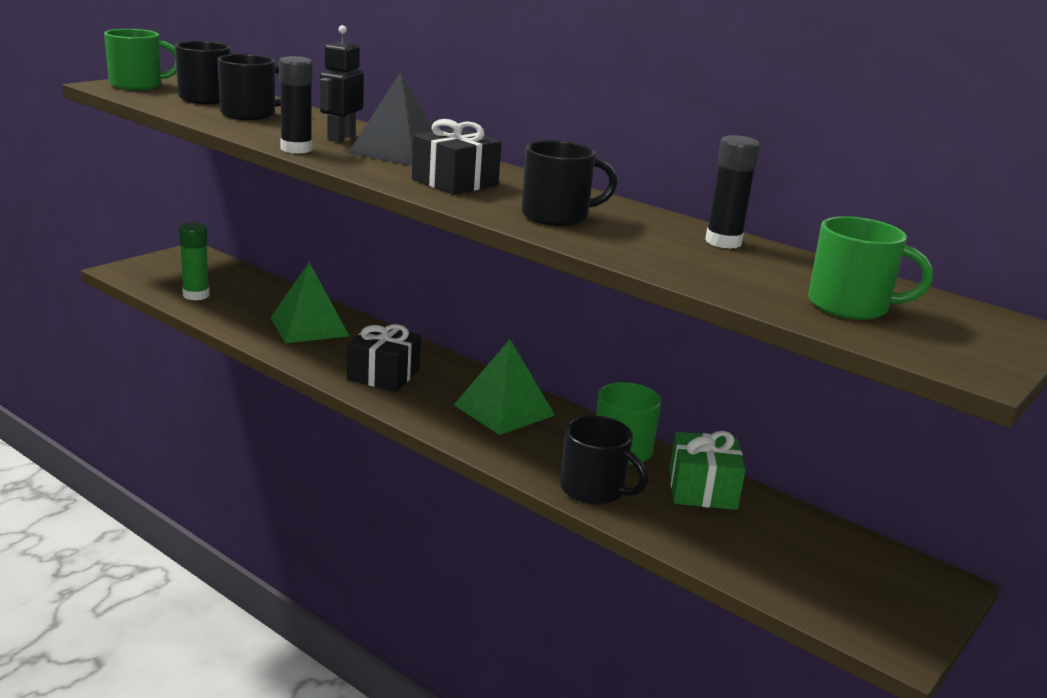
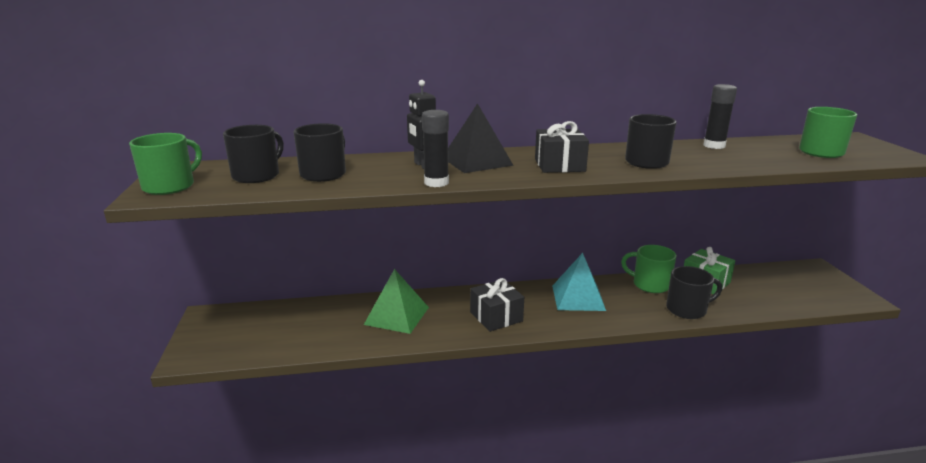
camera: 45 degrees left, 0 degrees up
(196, 295) = (285, 340): green glue stick -> none
(503, 410) = (578, 297): green pyramid -> turquoise pyramid

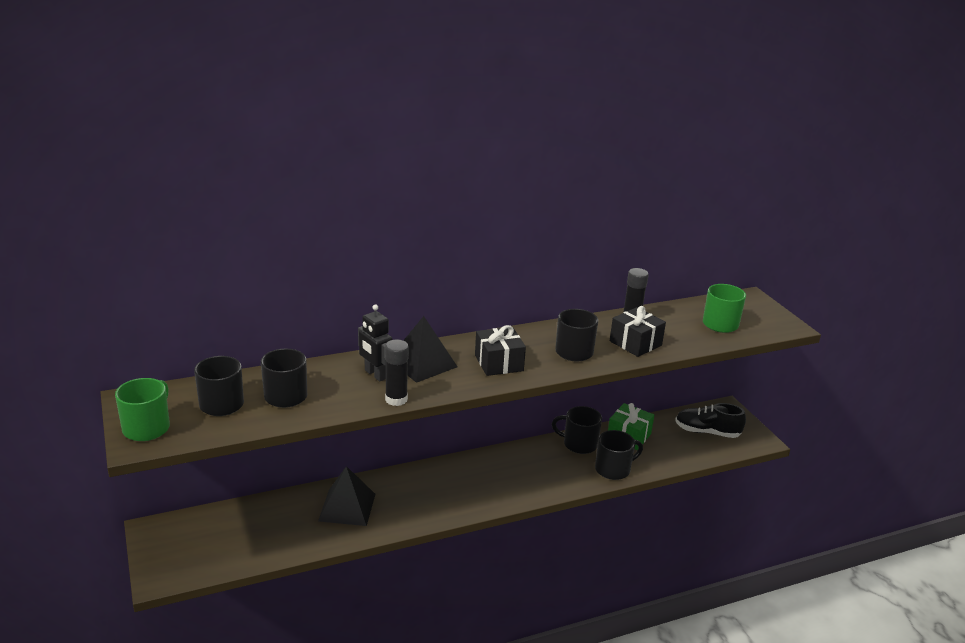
camera: 15 degrees left, 5 degrees up
(397, 315) = (347, 507): green pyramid -> black pyramid
(496, 316) = (442, 497): black gift -> black gift (635, 343)
(578, 297) = (514, 467): turquoise pyramid -> none
(650, 284) = (579, 444): green mug -> black mug
(795, 286) = (707, 432): none -> black shoe

